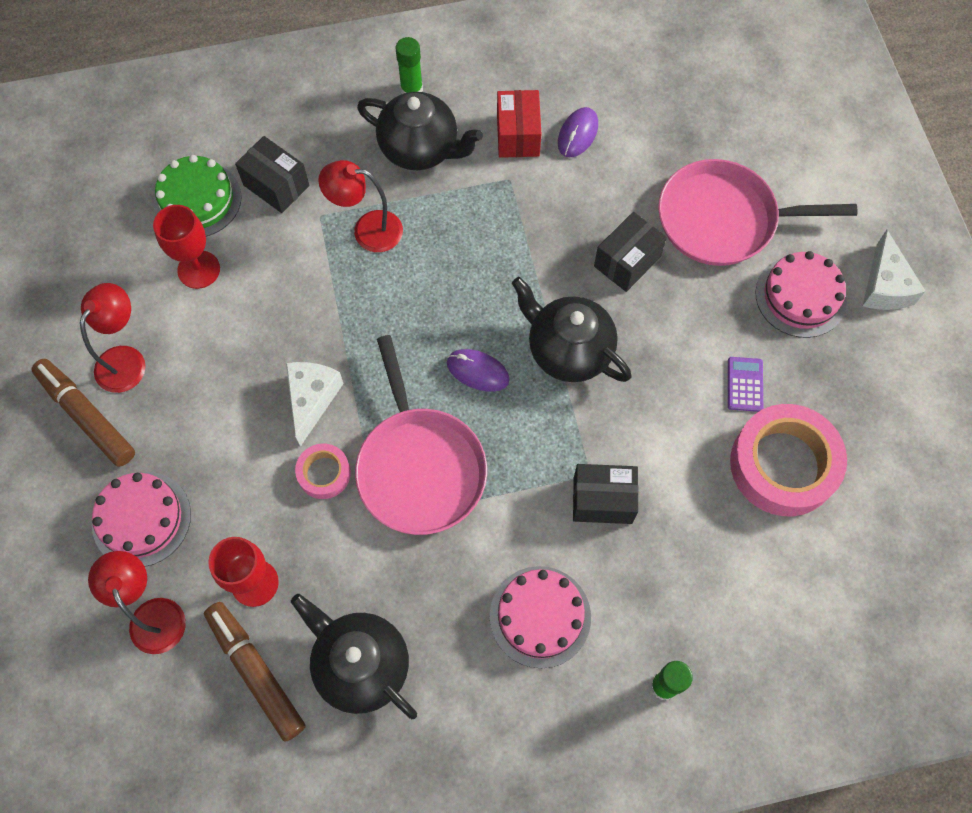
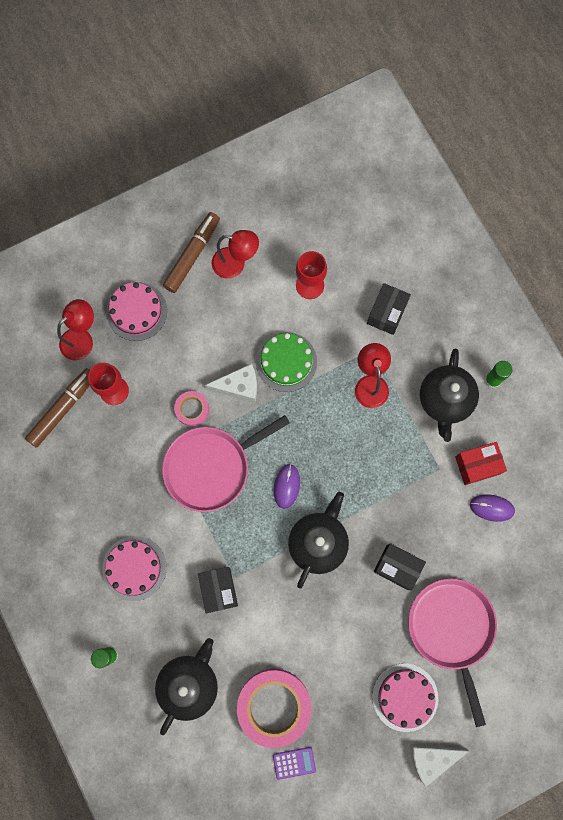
camera: 75 degrees right, 10 degrees up
(197, 200) = (360, 266): green cake -> green cake (286, 362)
(360, 665) = (80, 468): black teapot -> black teapot (189, 683)
(745, 384) = (326, 669): purple calculator -> purple calculator (294, 763)

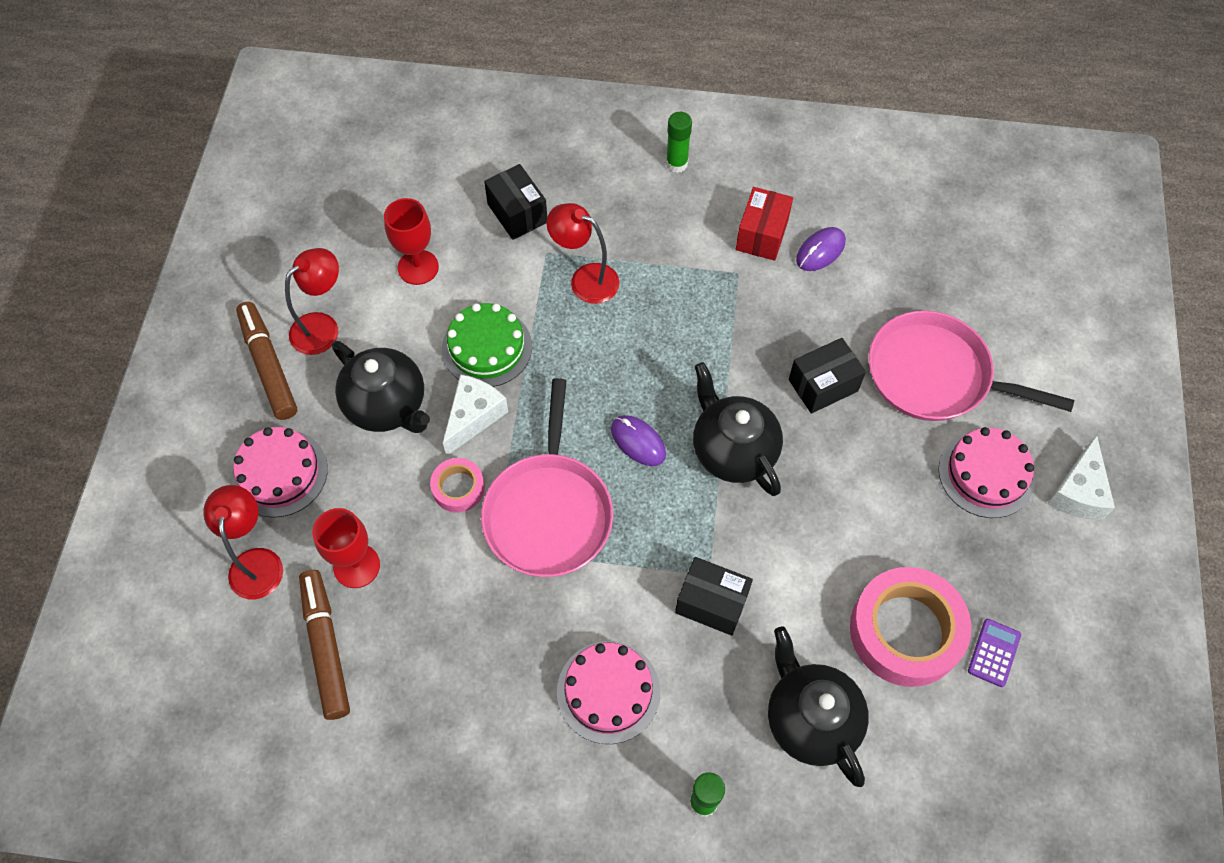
camera: 55 degrees left, 15 degrees down
(445, 400) = (664, 220): black teapot -> black teapot (387, 406)

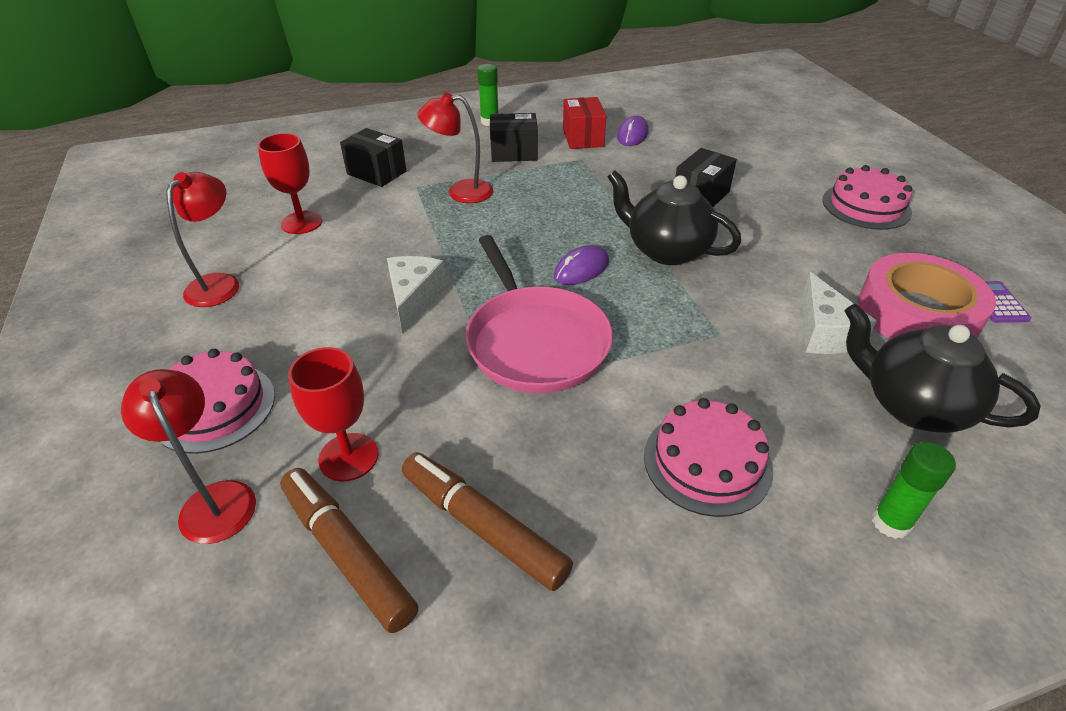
camera: 25 degrees left, 20 degrees down
(268, 365) = (168, 327): brown marker -> brown marker (483, 526)
(387, 406) = (318, 317): black teapot -> none
(458, 488) = (430, 353): pink tape -> none
(487, 347) = (398, 252): green cake -> none
(638, 442) = (581, 269): purple mouse -> purple mouse turned 60 degrees counterclockwise
(711, 603) = (741, 353): black box -> black box (514, 153)
(935, 375) = (774, 169): pink pan -> none
(1078, 491) = (936, 196): white cheese -> white cheese (824, 332)

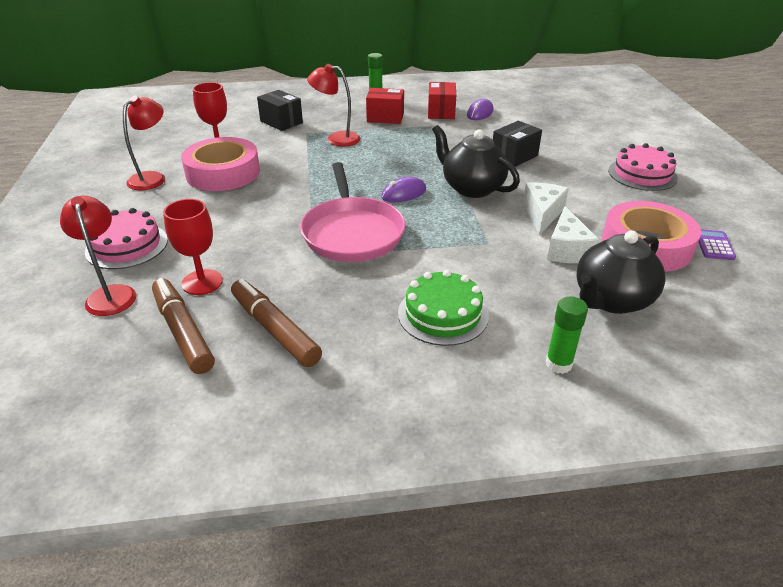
camera: 10 degrees right, 5 degrees down
(321, 263) = (223, 173): none -> pink tape
(414, 299) = (278, 199): white cheese -> white cheese (542, 214)
(514, 153) = (385, 117): black box -> red box
(707, 462) = (443, 314): pink cake -> green cake
(912, 406) = (611, 300): black teapot -> black teapot turned 90 degrees counterclockwise

